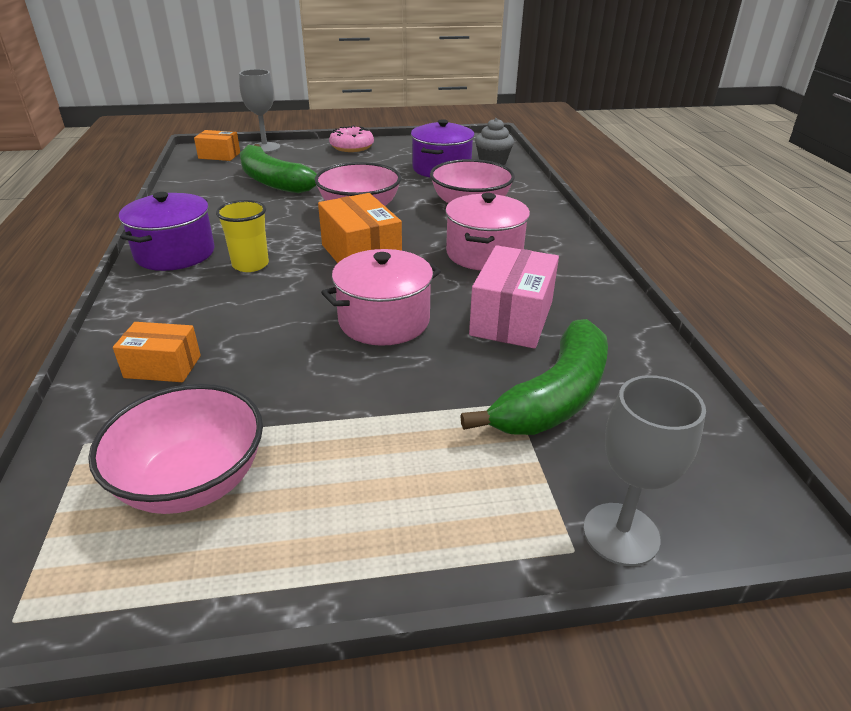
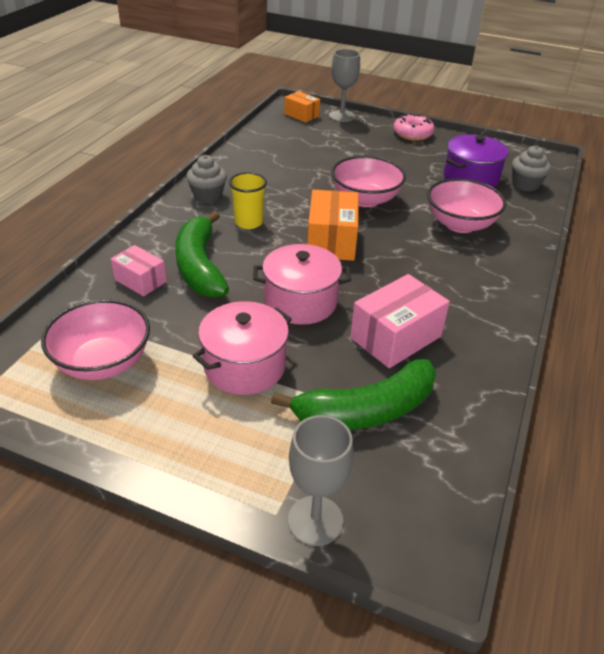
camera: 30 degrees right, 5 degrees up
(163, 366) = (140, 280): orange box -> pink box
(175, 253) = (208, 196): purple pot -> grey cupcake
(273, 181) = (322, 151): green banana -> green banana (200, 266)
(484, 253) = (428, 273): pink pot -> pink pot (244, 366)

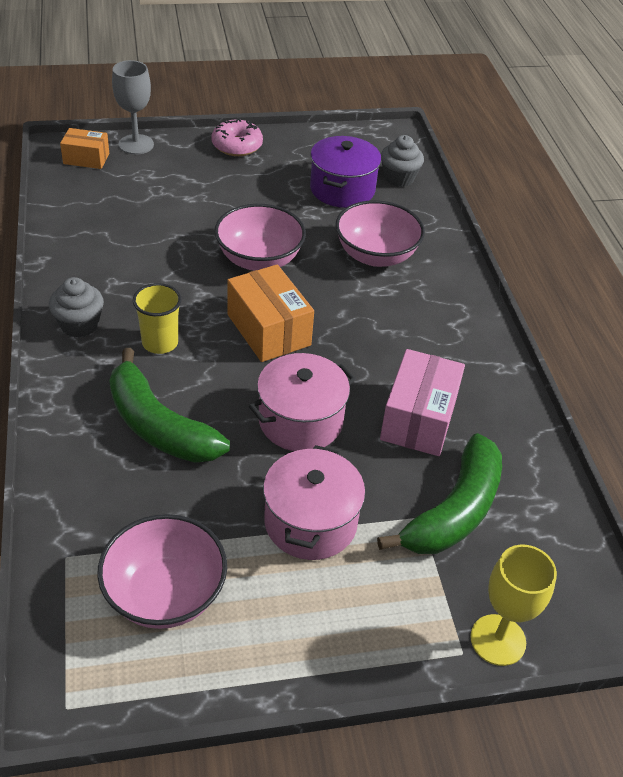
camera: 35 degrees left, 5 degrees up
(140, 280) = (108, 475): pink box -> none
(315, 520) = (498, 640): grey goblet -> yellow goblet

